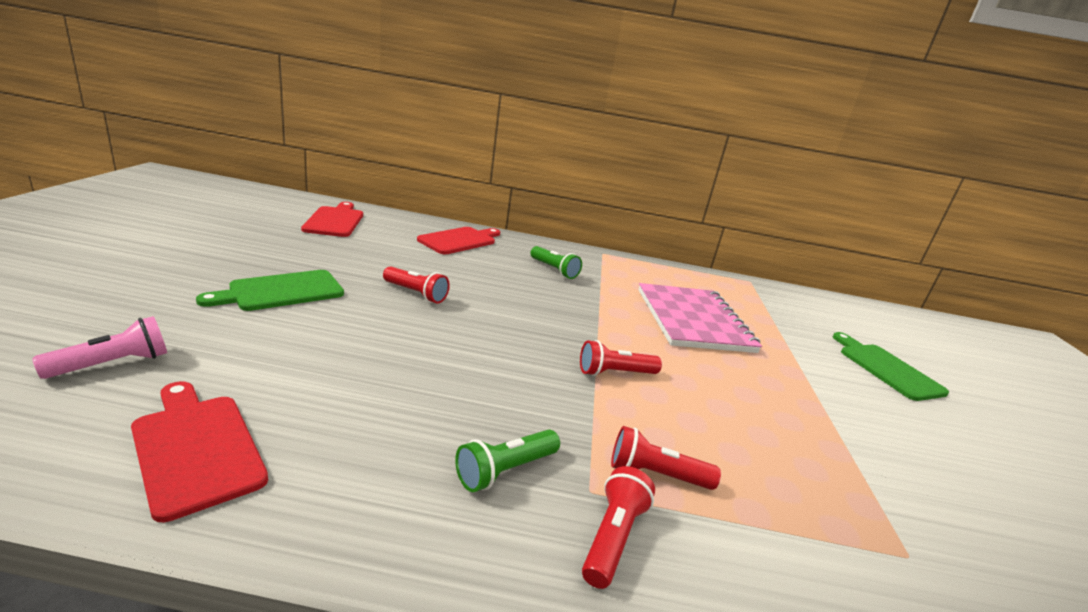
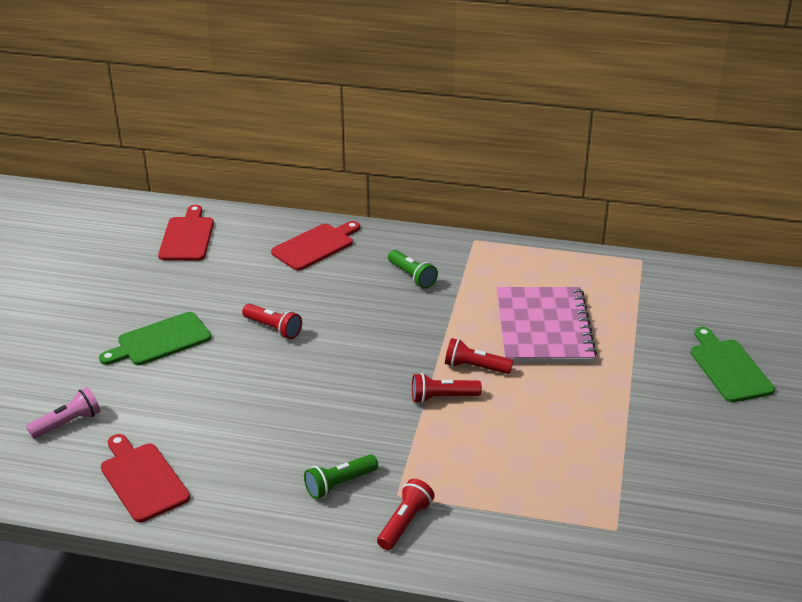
camera: 10 degrees right, 10 degrees up
(655, 475) = (448, 482): red flashlight -> red flashlight (475, 367)

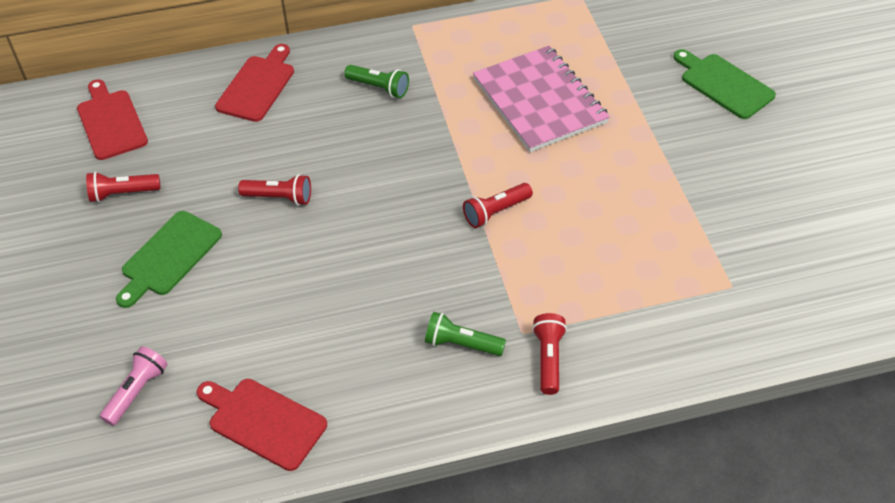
camera: 25 degrees left, 15 degrees up
(339, 484) = (461, 344): green flashlight -> green flashlight turned 75 degrees clockwise
(475, 367) = (505, 167): red flashlight -> red flashlight (123, 193)

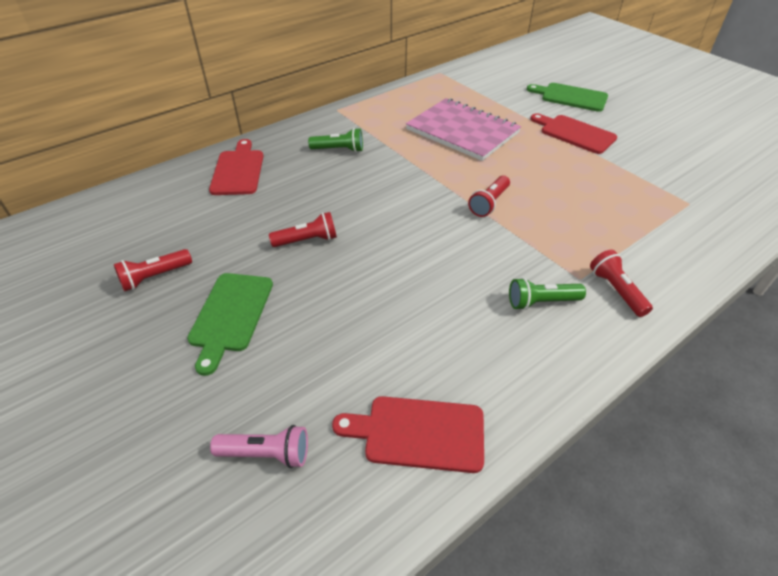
camera: 25 degrees left, 5 degrees down
(110, 122) = (114, 226): red cutting board -> red cutting board (574, 133)
(137, 391) = (266, 453): pink flashlight -> pink flashlight turned 90 degrees clockwise

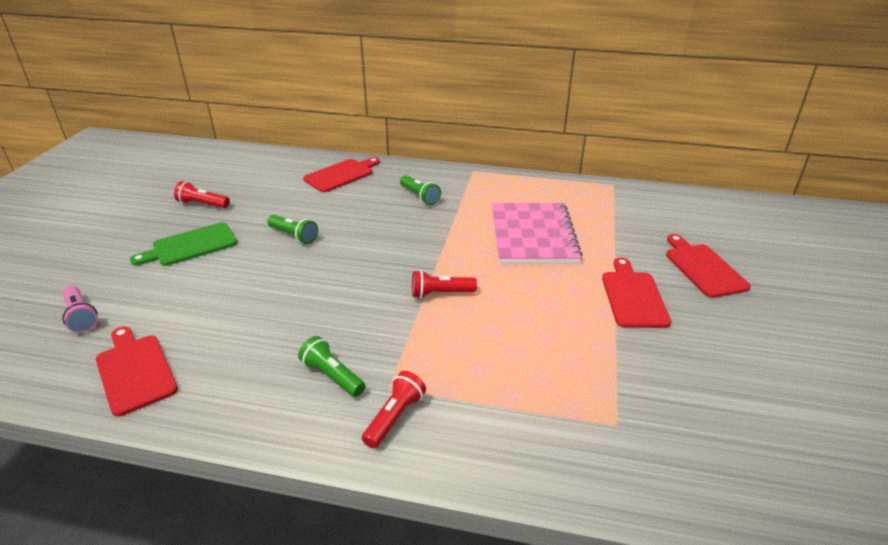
camera: 50 degrees right, 10 degrees down
(307, 240) = (294, 236): red flashlight -> green flashlight
(571, 97) = (703, 268): green cutting board -> red cutting board

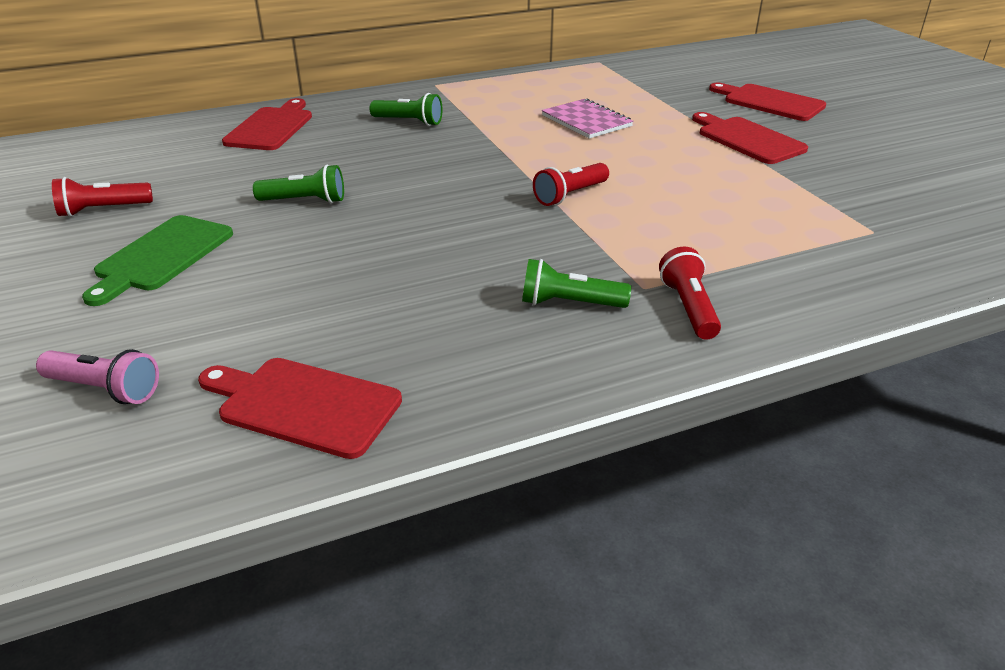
camera: 35 degrees left, 0 degrees up
(533, 235) = (586, 121): pink notebook -> pink notebook, size x0.58

